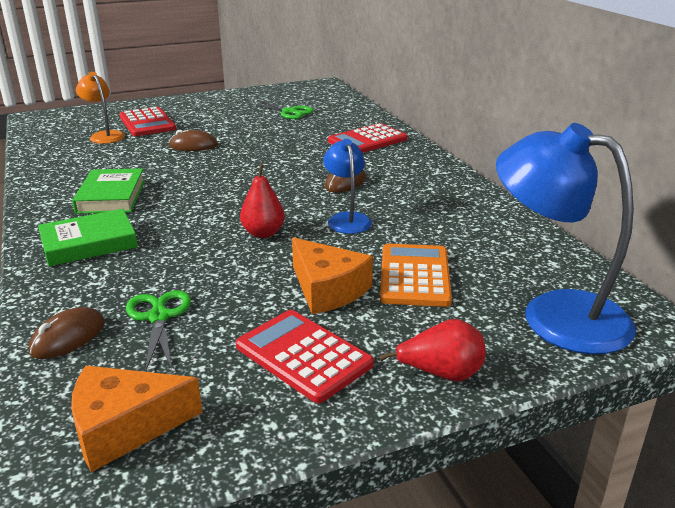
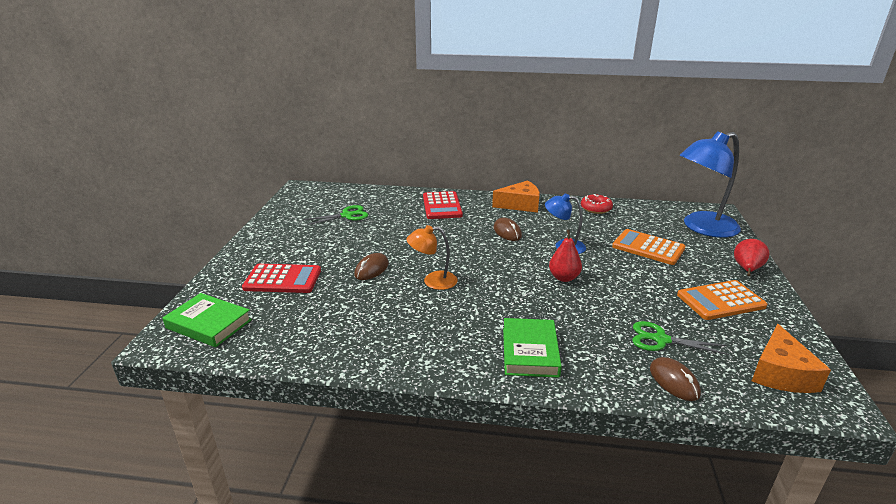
camera: 60 degrees left, 0 degrees up
(104, 135) = (287, 307): orange lamp -> orange lamp (433, 281)
(111, 196) = (445, 327): green book -> green book (209, 324)
(303, 355) = (720, 301): red calculator -> orange calculator
(327, 289) = (651, 276): orange cheese -> orange cheese (520, 205)
(495, 220) = (596, 208): none -> red donut

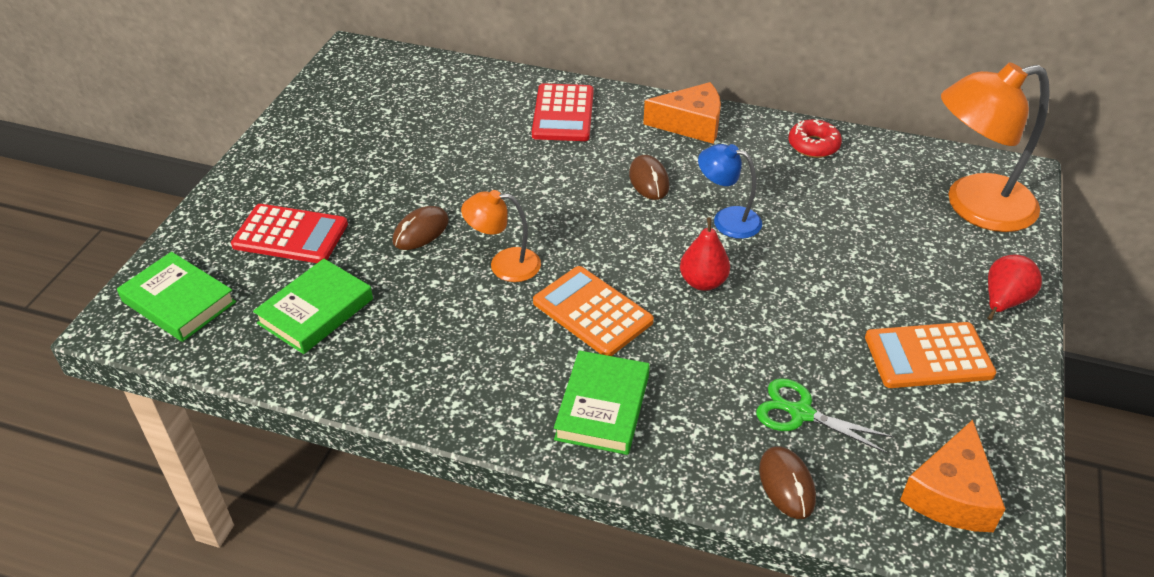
camera: 10 degrees right, 15 degrees up
(311, 319) = (315, 311): none -> green book
(347, 215) = (410, 118): green scissors -> none
(648, 248) = (863, 238): orange calculator -> orange calculator (592, 312)
(702, 228) = (974, 207): blue lamp -> orange lamp

